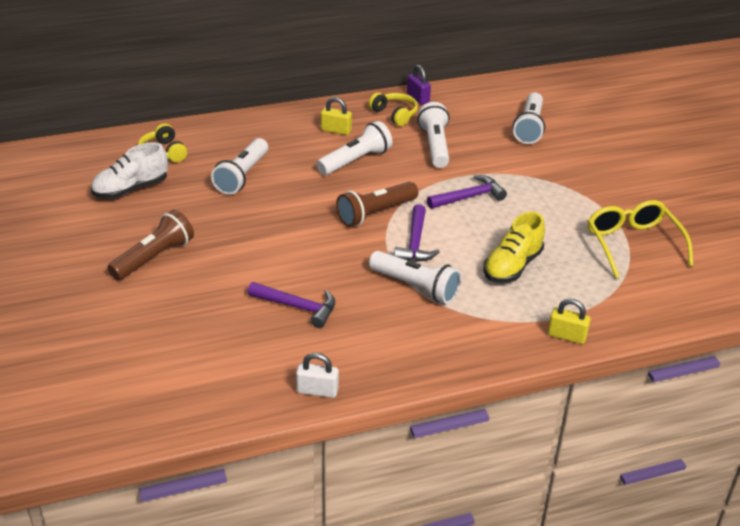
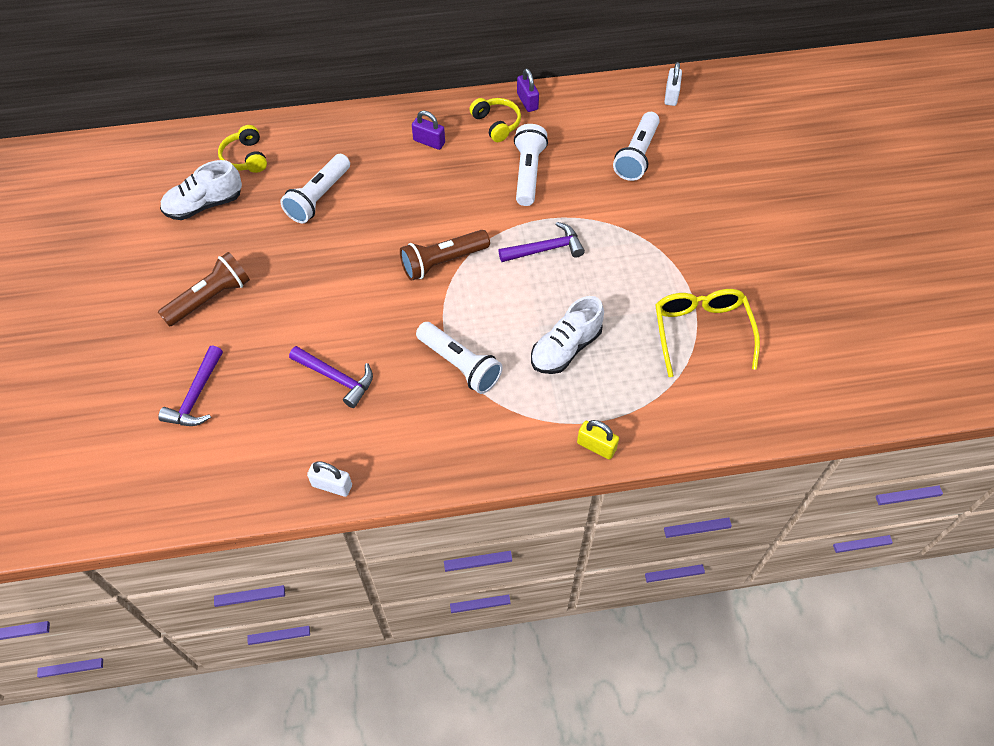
camera: 10 degrees right, 20 degrees up
(336, 130) = (429, 142): yellow padlock -> purple padlock
(355, 161) = (439, 187): white flashlight -> none
(415, 243) = (473, 306): purple hammer -> purple hammer (196, 396)
(512, 266) = (565, 348): yellow shoe -> white shoe
(545, 86) = (671, 95): none -> white padlock

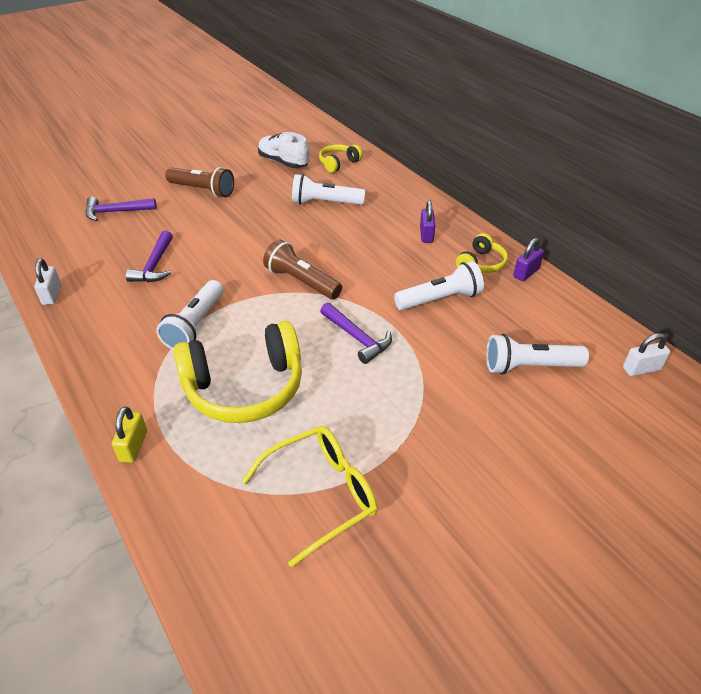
camera: 65 degrees right, 15 degrees down
(565, 348) = (245, 387): white shoe -> yellow headphones

